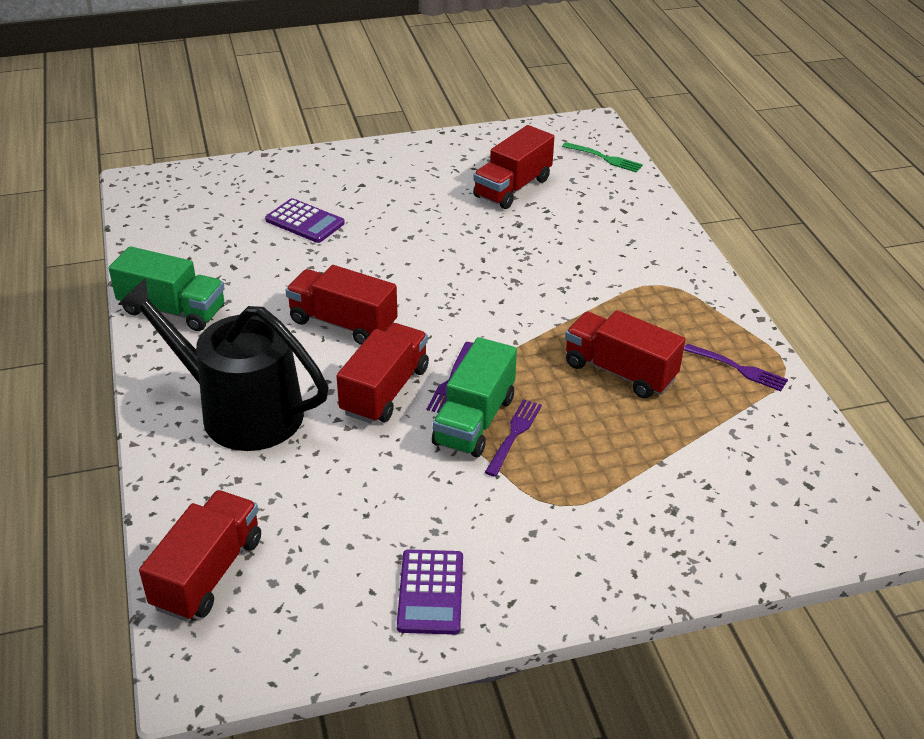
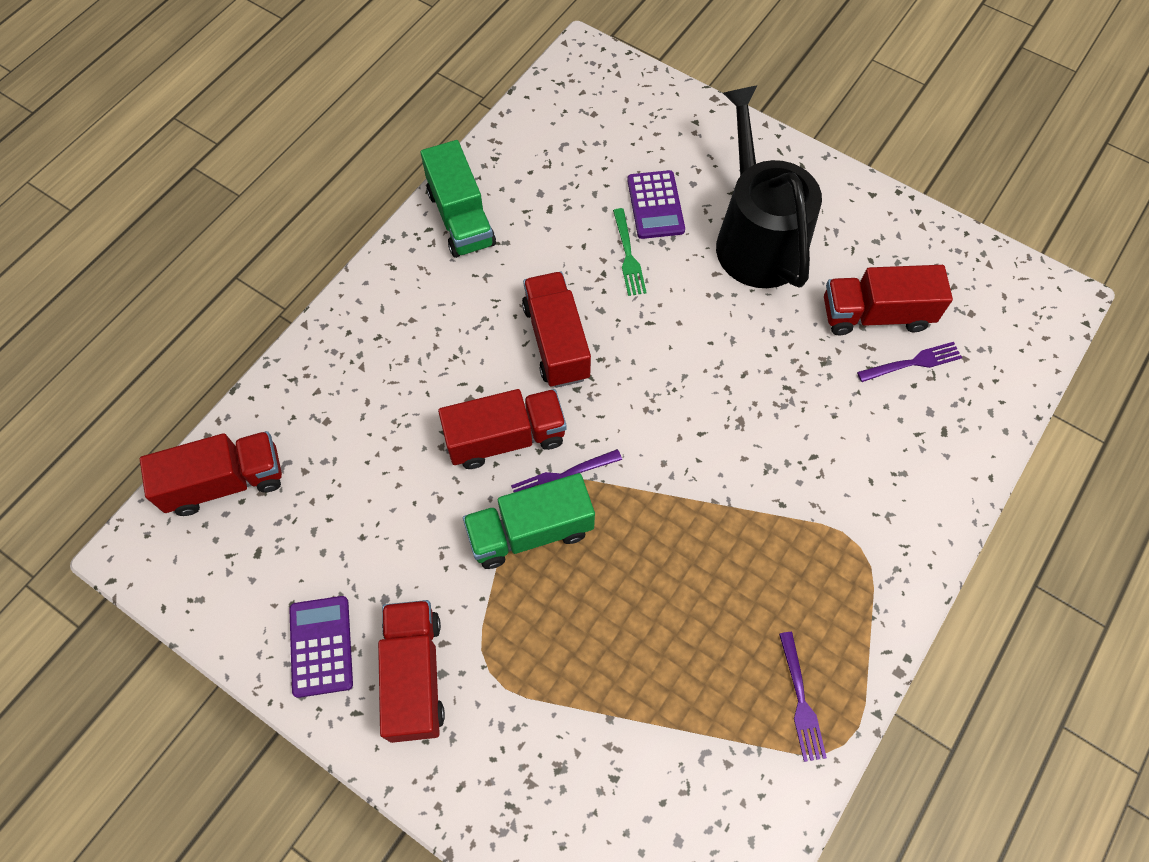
camera: 50 degrees right, 25 degrees up
(241, 411) = (395, 360): black watering can -> black watering can (756, 238)
(430, 592) = (321, 646): purple calculator -> purple calculator turned 120 degrees clockwise
(514, 434) = (540, 574): purple fork -> purple fork (913, 362)
(604, 158) = (1013, 352): green fork -> green fork (628, 256)
(620, 371) = (698, 600): red truck -> red truck (415, 675)

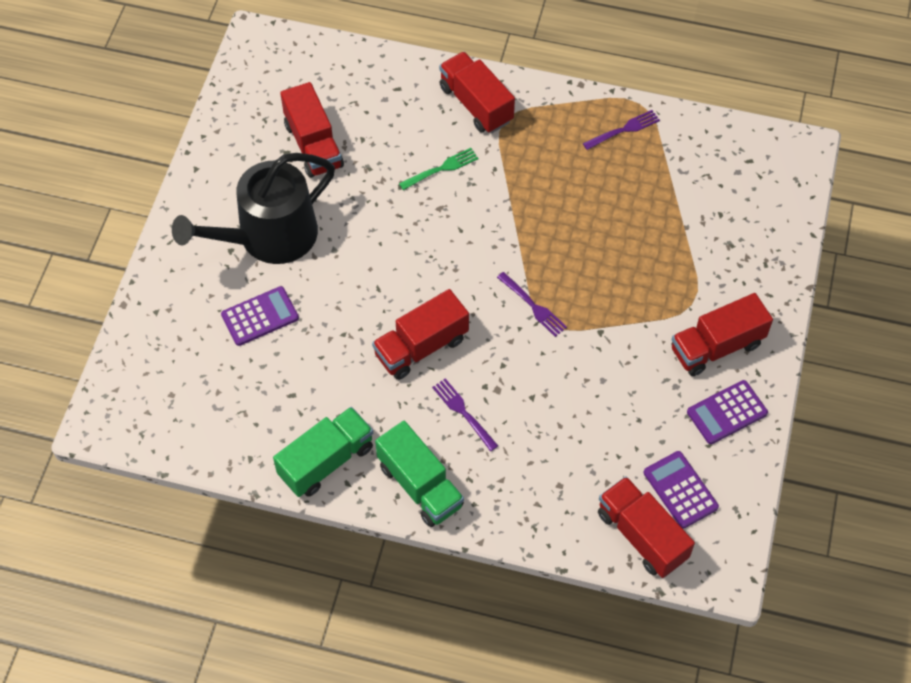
camera: 110 degrees left, 5 degrees down
(254, 546) = (680, 490): none -> purple calculator
(506, 438) = (519, 353): red truck -> red truck (476, 104)
(530, 531) = (584, 312): green truck -> green truck (420, 485)
(628, 256) = (319, 321): green fork -> green fork (441, 169)
(913, 362) = (347, 115): purple fork -> purple fork (463, 412)

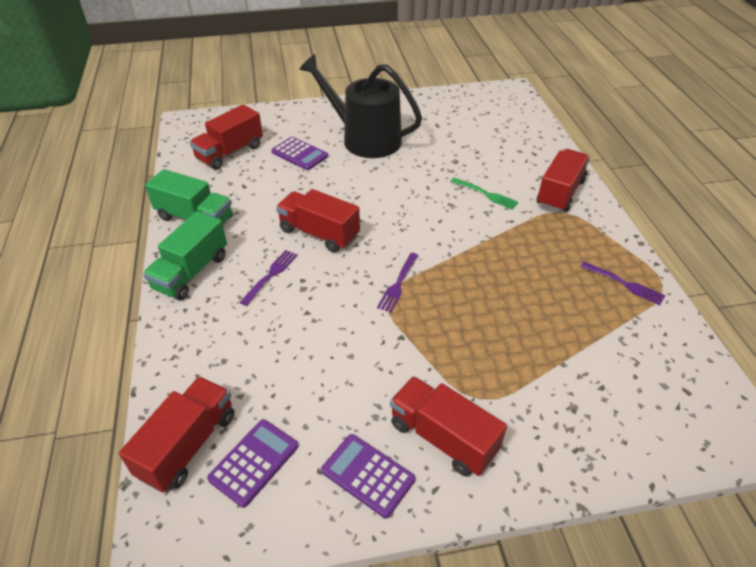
camera: 65 degrees right, 15 degrees down
(313, 145) = (452, 134): red truck -> red truck (230, 152)

